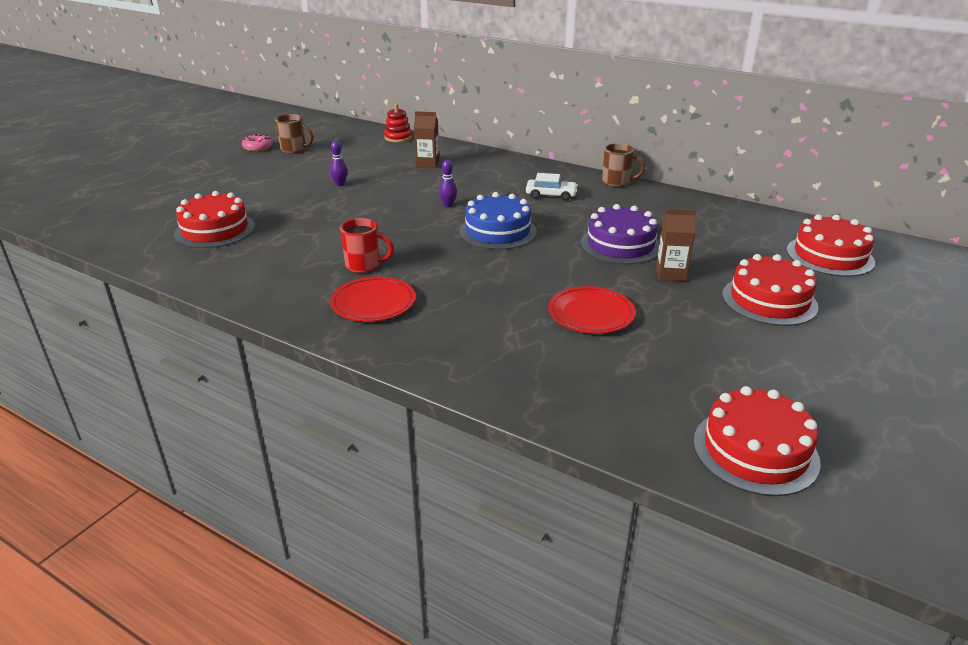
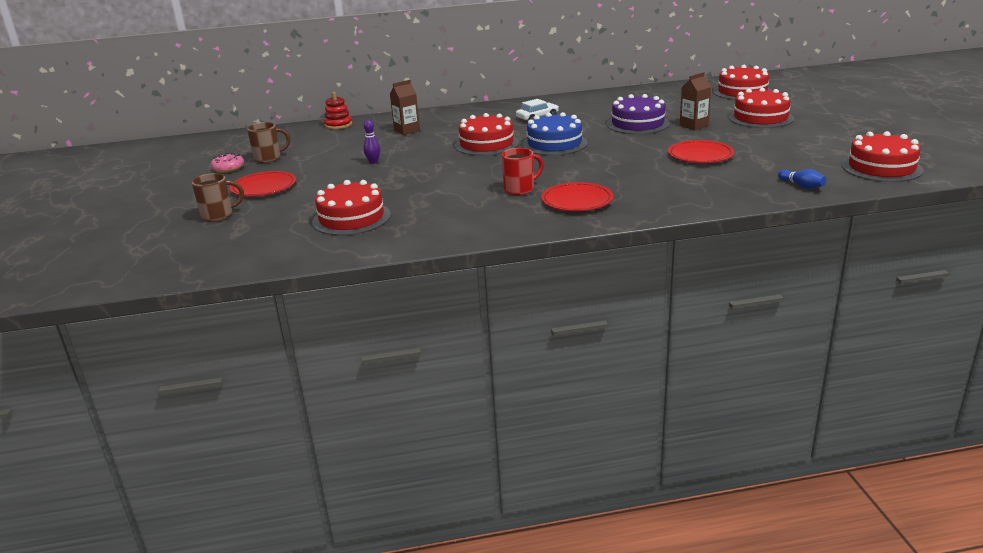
camera: 40 degrees left, 5 degrees down
(237, 174) = (263, 187): none -> red plate
(448, 205) = (486, 144): purple bowling pin -> red cake
(600, 415) = (801, 186): none -> blue bowling pin
(617, 182) = (559, 98): brown mug -> brown mug (219, 215)

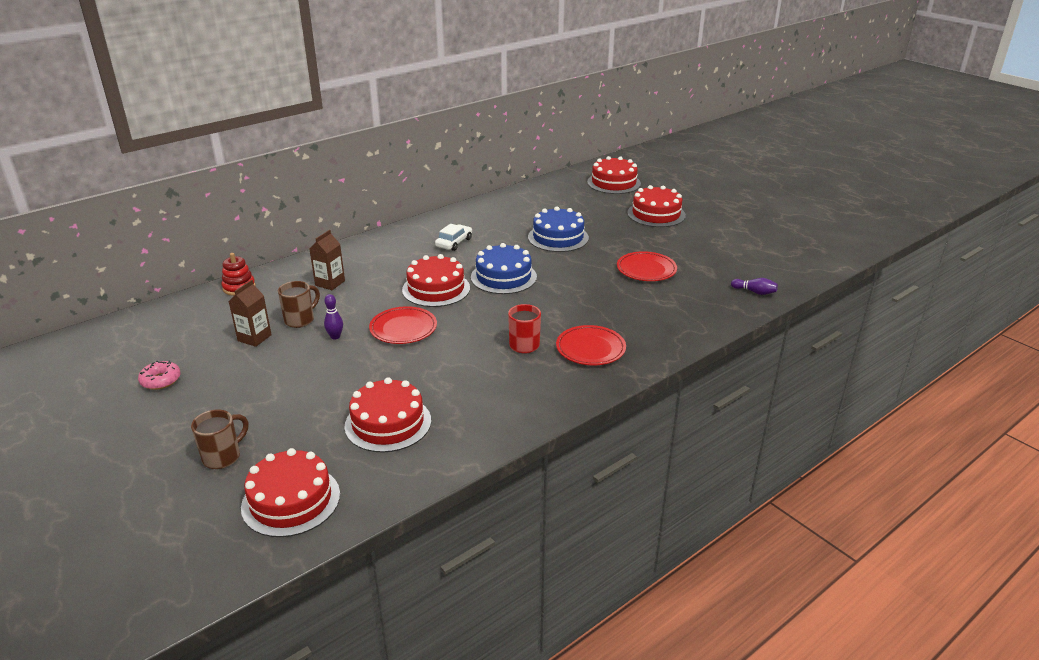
camera: 30 degrees left, 5 degrees up
(263, 187) = (238, 401): red plate -> red plate (403, 328)
(269, 158) = (200, 355): brown mug -> brown mug (300, 320)
(638, 124) = (558, 237): purple cake -> blue cake
(693, 125) = (609, 232): brown carton -> brown carton (254, 338)
(801, 186) = (754, 292): blue bowling pin -> purple bowling pin
(881, 168) = (793, 259): red cake -> red cake (291, 500)

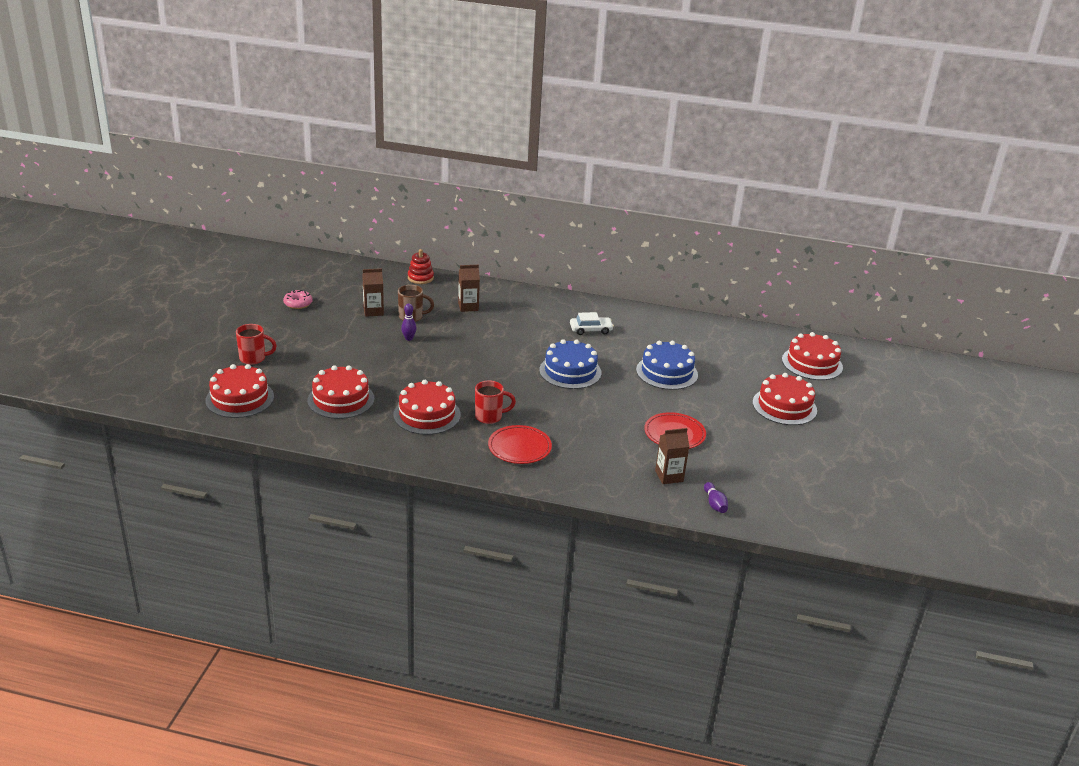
camera: 50 degrees right, 0 degrees up
(223, 457) = (254, 358): brown mug -> red mug
(403, 328) = (449, 359): red plate -> none
(436, 289) = (515, 350): red cake -> red cake (427, 415)
(701, 295) = (669, 476): none -> brown carton

